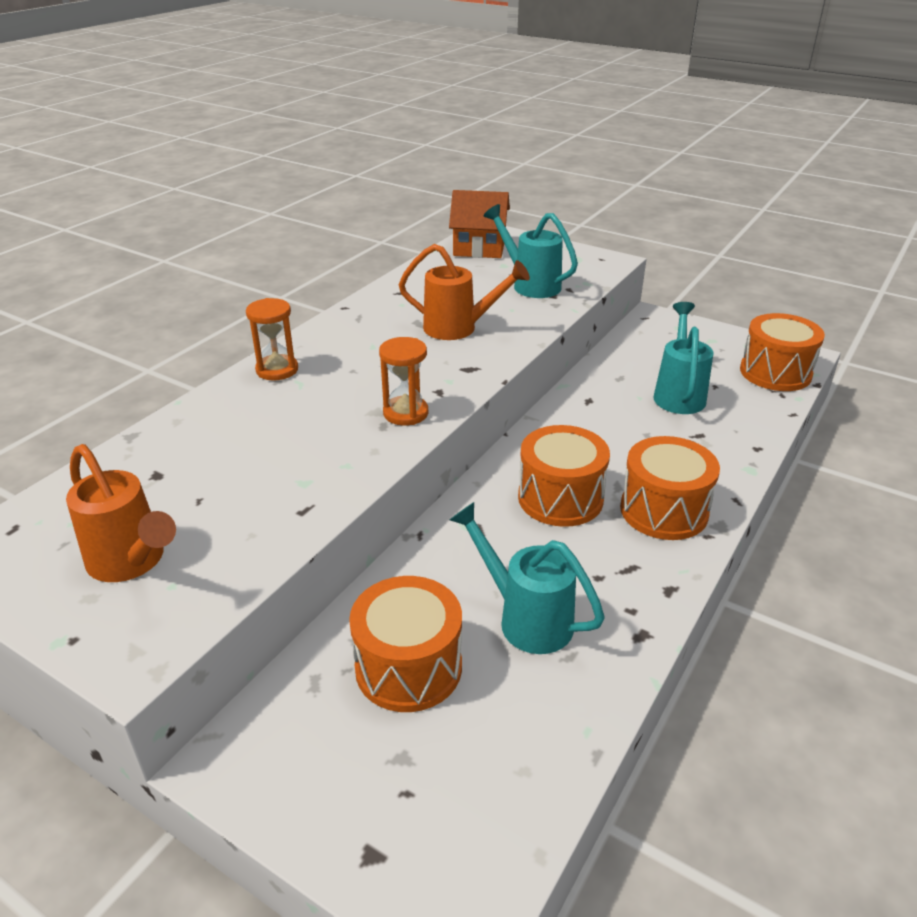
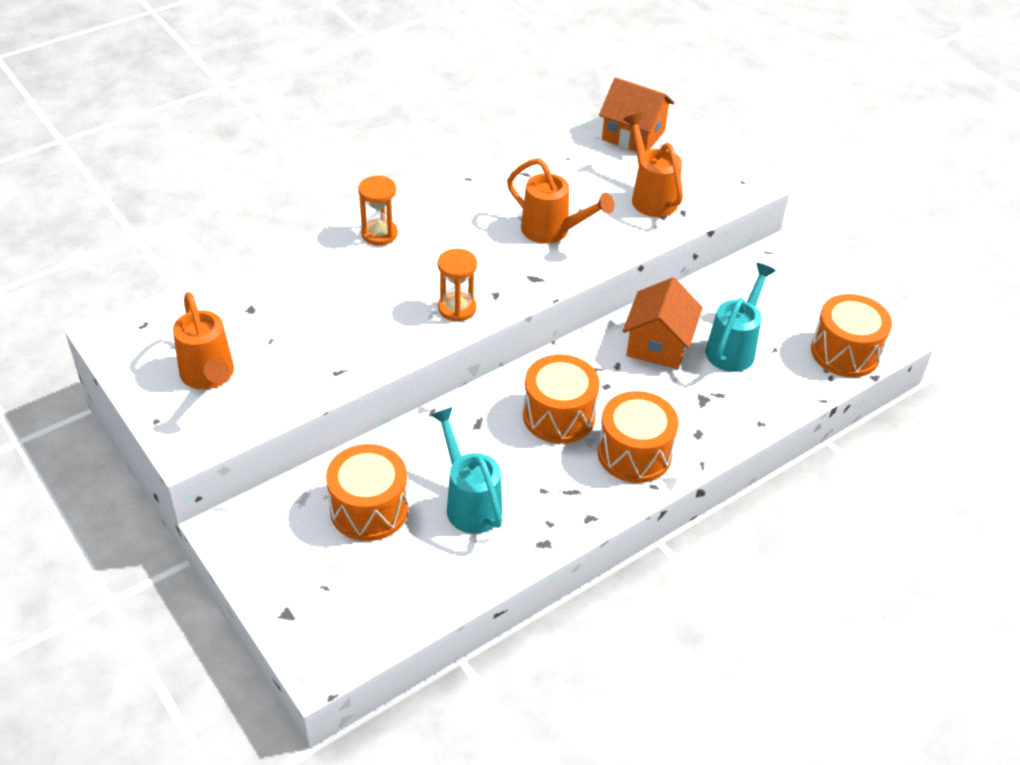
camera: 20 degrees right, 10 degrees up
(530, 284) = (650, 196): turquoise watering can -> orange watering can
(609, 409) = (658, 344): none -> orange house

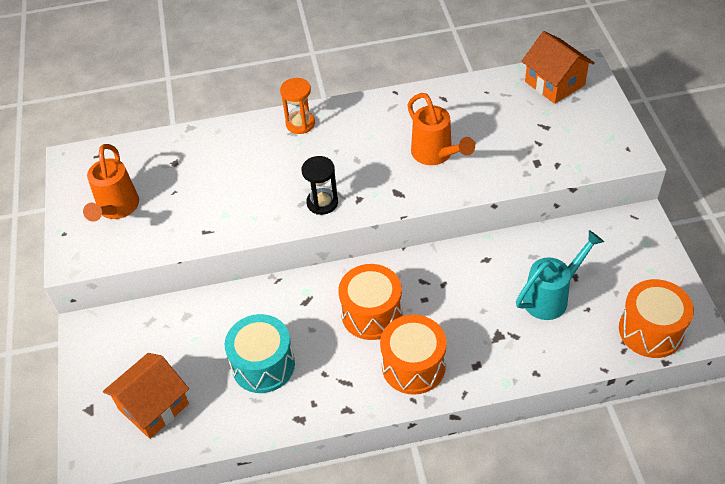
camera: 30 degrees right, 5 degrees up
(369, 509) = (189, 346): orange drum -> none
(457, 308) = (322, 203): orange hourglass -> black hourglass
(469, 502) = (263, 365): turquoise watering can -> turquoise drum
(650, 196) = (537, 143): orange watering can -> none
(658, 344) = (488, 275): orange house -> orange house (153, 406)

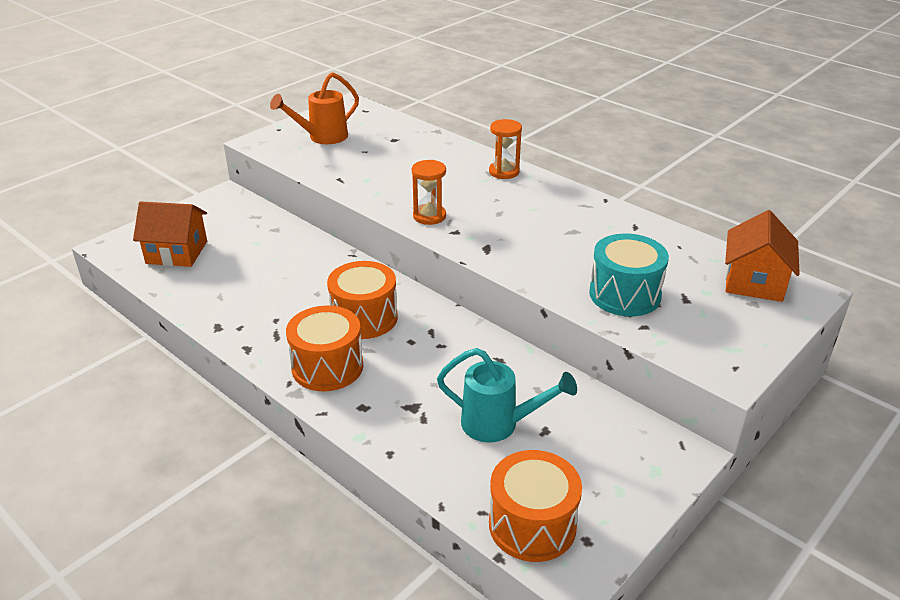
camera: 50 degrees right, 15 degrees down
(263, 365) = (258, 285): turquoise drum -> turquoise drum (624, 294)
(322, 203) = (429, 216): black hourglass -> orange hourglass
(436, 155) = (558, 250): orange watering can -> none

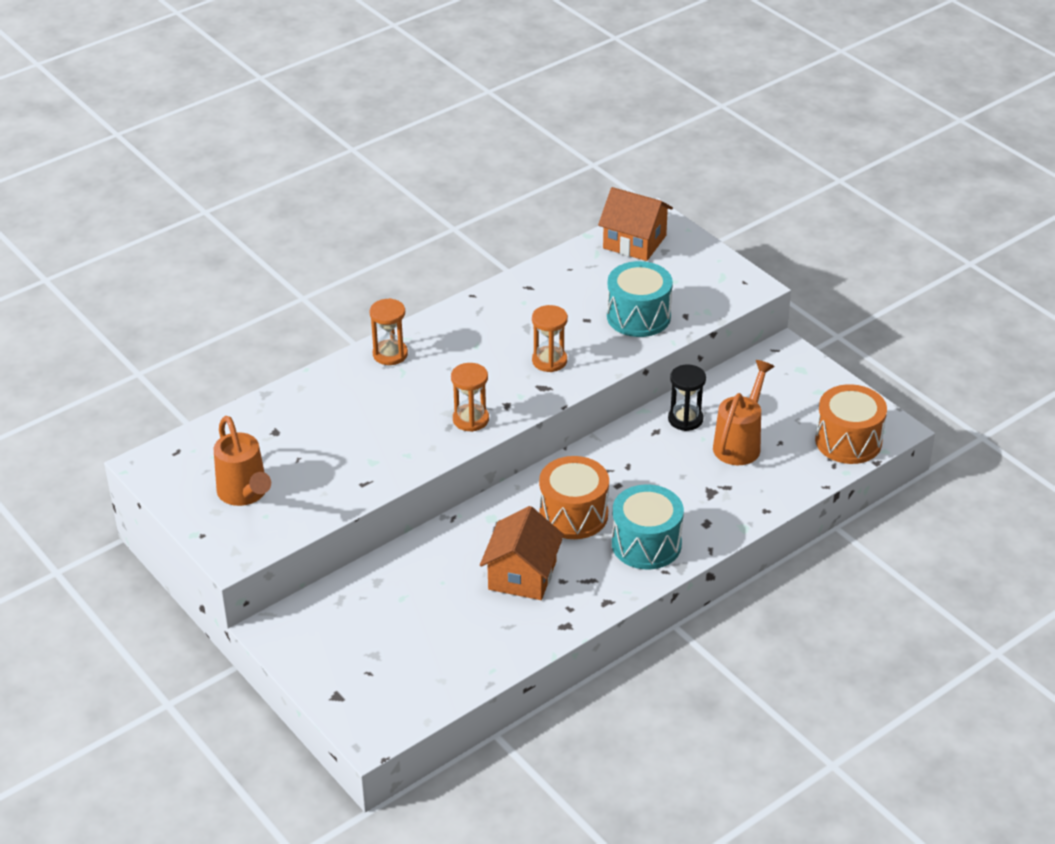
camera: 80 degrees left, 5 degrees up
(177, 252) = (405, 669): orange house -> orange house (522, 575)
(327, 367) = (646, 544): orange drum -> turquoise drum
(499, 424) = (740, 443): turquoise watering can -> orange watering can
(525, 379) = (685, 419): none -> black hourglass
(527, 248) = (549, 361): none -> orange hourglass

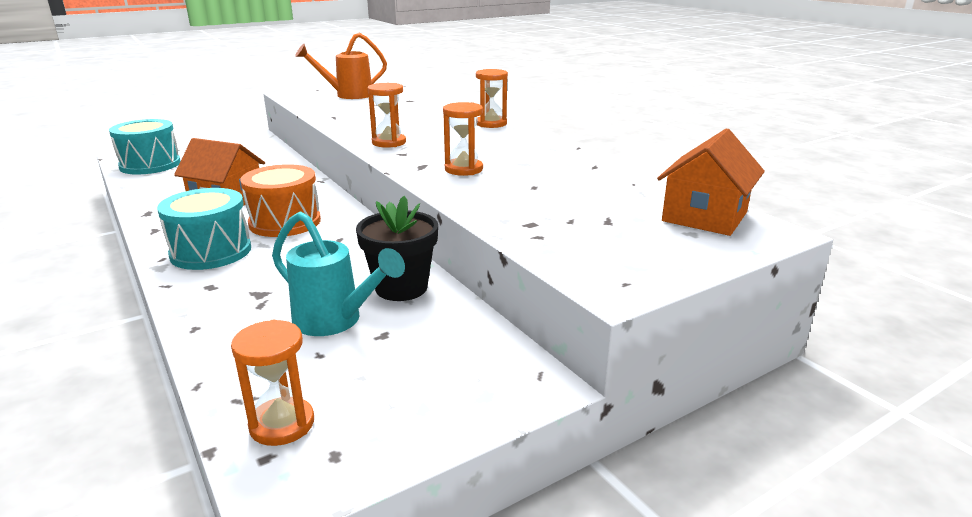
camera: 95 degrees right, 15 degrees down
(638, 316) = (538, 210): turquoise drum -> turquoise drum (150, 165)
(685, 419) = (401, 288): black hourglass -> black flower pot
(740, 443) = (336, 322): orange watering can -> turquoise watering can
(848, 441) = (282, 424): orange drum -> orange hourglass

